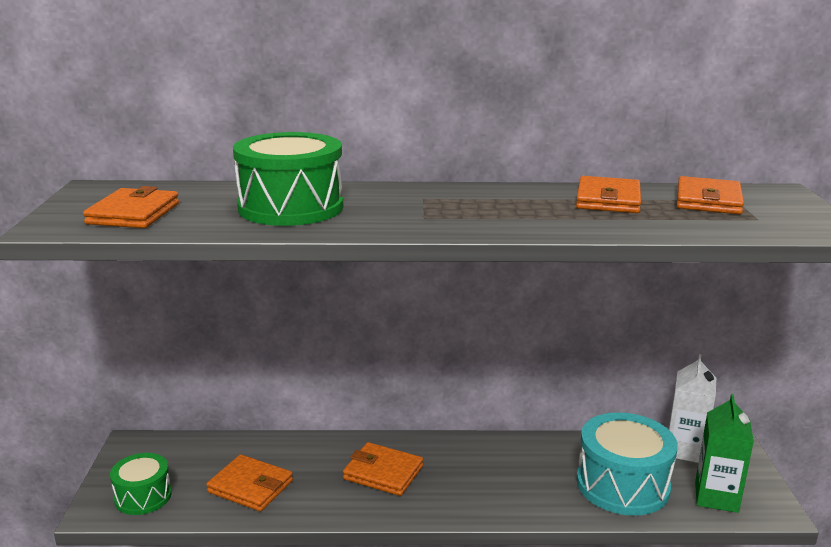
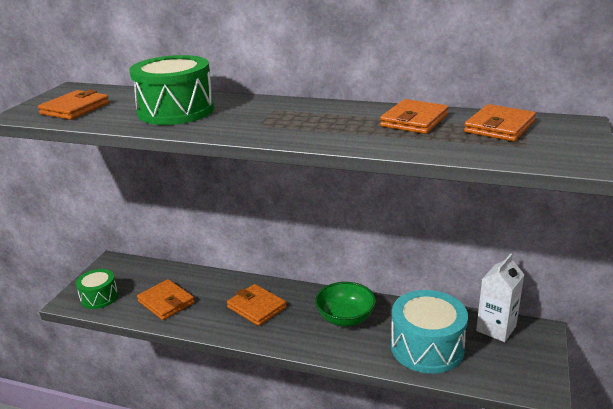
camera: 20 degrees right, 5 degrees up
(505, 467) = (345, 318): none -> green bowl
(716, 497) = (498, 371): green carton -> none

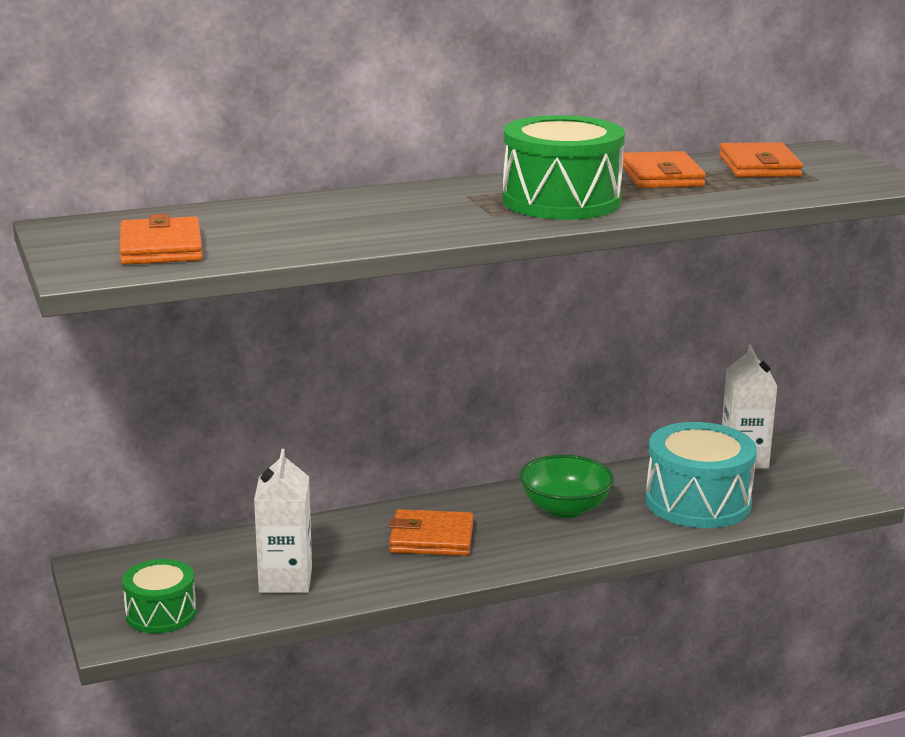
camera: 40 degrees left, 5 degrees down
(166, 302) = (285, 580): orange wallet -> white carton
(176, 111) = (334, 221): green drum -> green drum (561, 201)

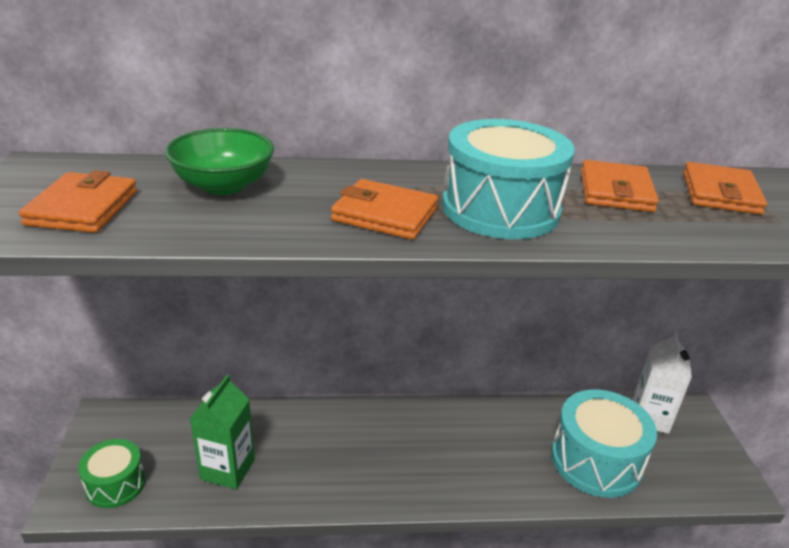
camera: 15 degrees right, 10 degrees up
(285, 580) = (227, 469): white carton -> green carton
(431, 538) = (361, 449): orange wallet -> orange wallet (385, 214)
(561, 201) = (500, 209): green drum -> turquoise drum
(565, 508) = (481, 440): green bowl -> green bowl (224, 185)

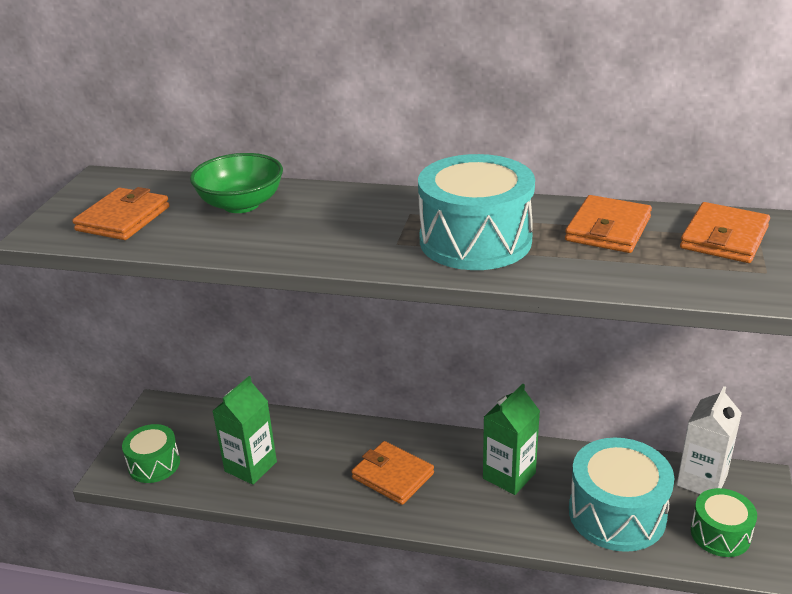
camera: 20 degrees right, 0 degrees up
(385, 214) = (364, 239): orange wallet -> orange wallet (393, 476)
(488, 438) = (509, 475): none -> green carton
(687, 465) = (720, 534): none -> green drum

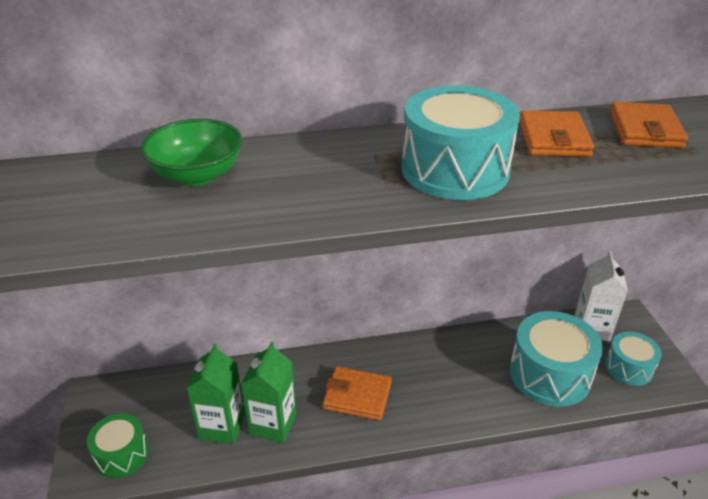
camera: 25 degrees left, 5 degrees up
(123, 219) = (73, 215): orange wallet -> none
(509, 475) = (452, 366): green carton -> green carton (273, 424)
(720, 534) = (629, 368): green drum -> turquoise drum

